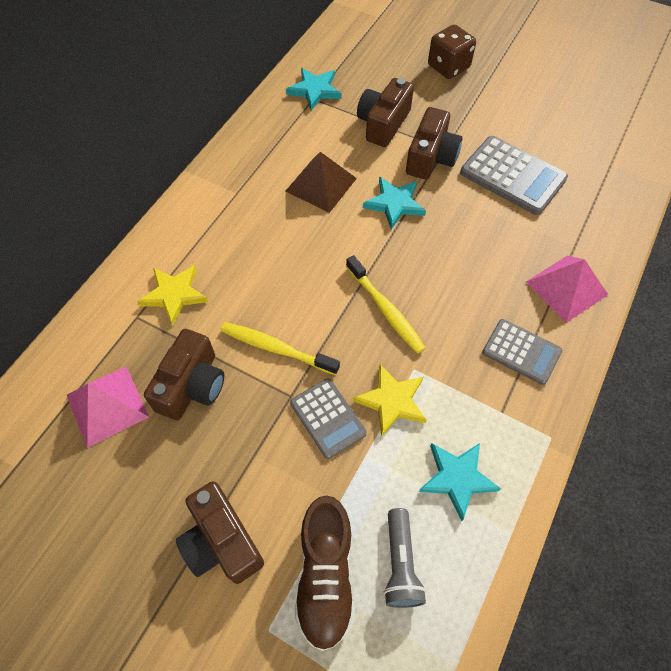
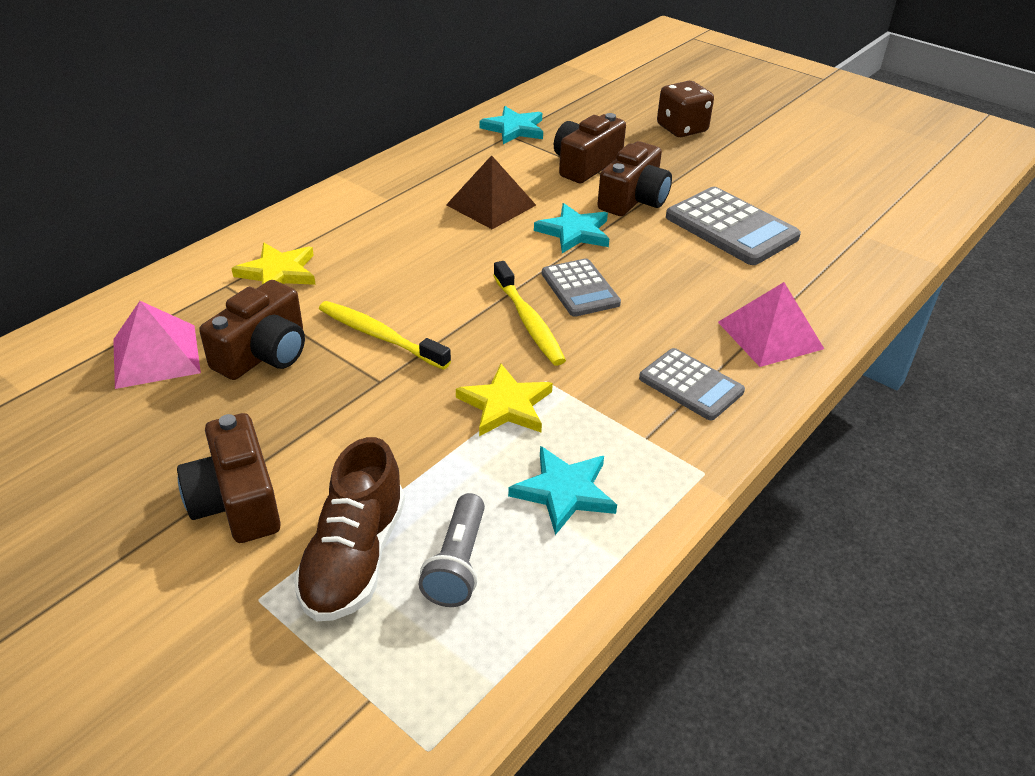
camera: 10 degrees right, 20 degrees down
(327, 418) = (417, 408): grey calculator -> grey calculator (580, 289)

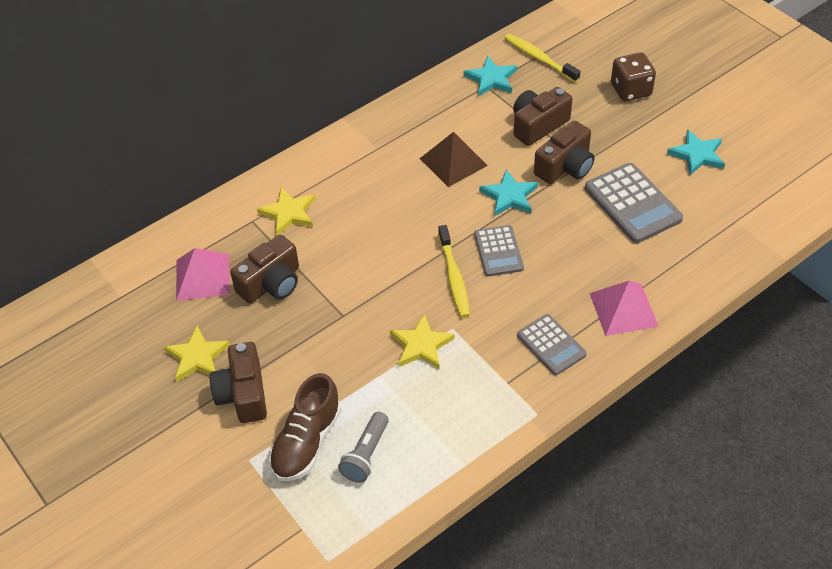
camera: 15 degrees right, 10 degrees up
(154, 458) = (197, 357): none -> yellow star
(380, 336) = (349, 278): yellow toothbrush -> yellow toothbrush (539, 58)
(564, 492) = (442, 415): turquoise star -> turquoise star (697, 155)

